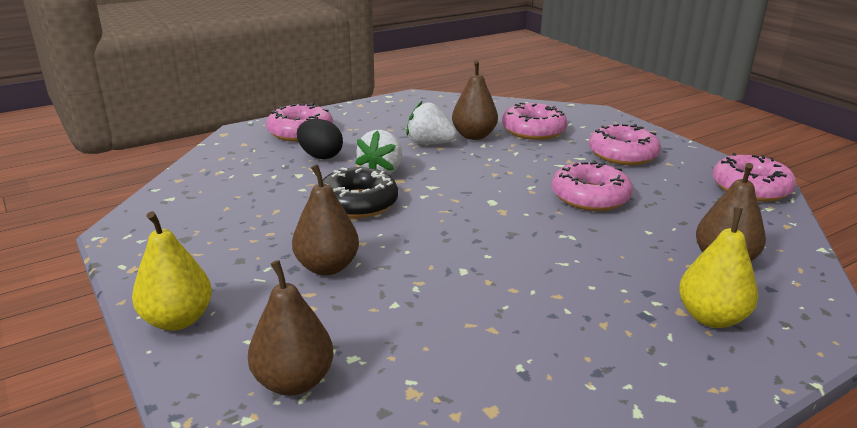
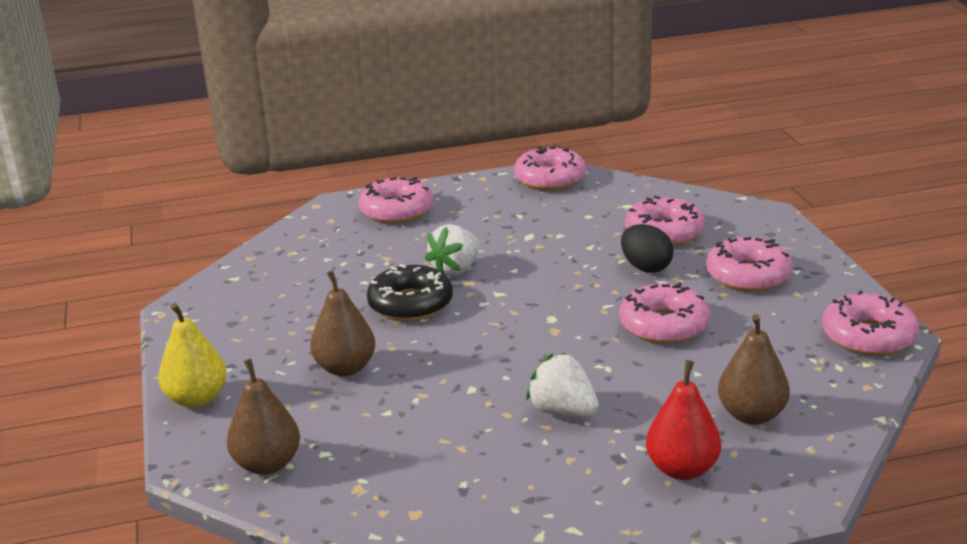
camera: 20 degrees right, 0 degrees up
(320, 156) = (402, 244): black egg -> black egg (646, 267)
(416, 101) = (550, 179): none -> pink donut
(429, 143) = (529, 239): white strawberry -> white strawberry (563, 411)
(474, 136) = (587, 233): brown pear -> none
(711, 317) = (682, 469): yellow pear -> red pear

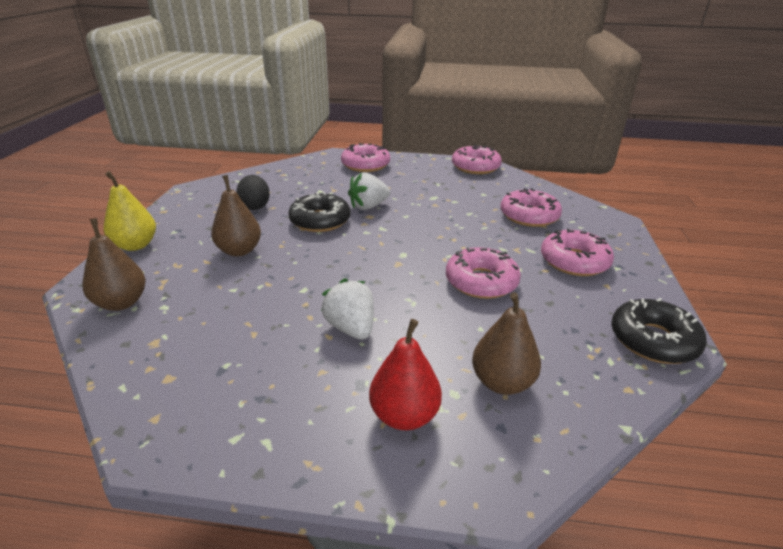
camera: 20 degrees right, 5 degrees up
(646, 267) = (498, 236): black egg -> black egg (255, 206)
(868, 336) = (653, 340): pink donut -> black donut

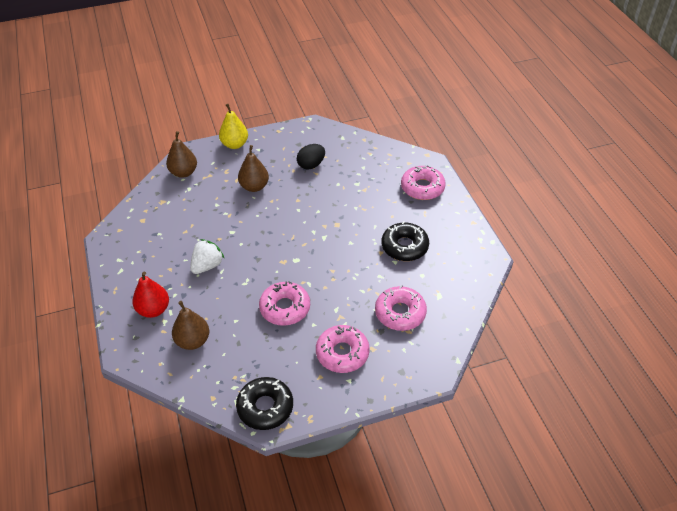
camera: 65 degrees right, 15 degrees up
(320, 221) = (313, 203): black donut -> black donut (404, 246)
(368, 206) = (350, 218): white strawberry -> none
(475, 167) = (475, 255): pink donut -> none

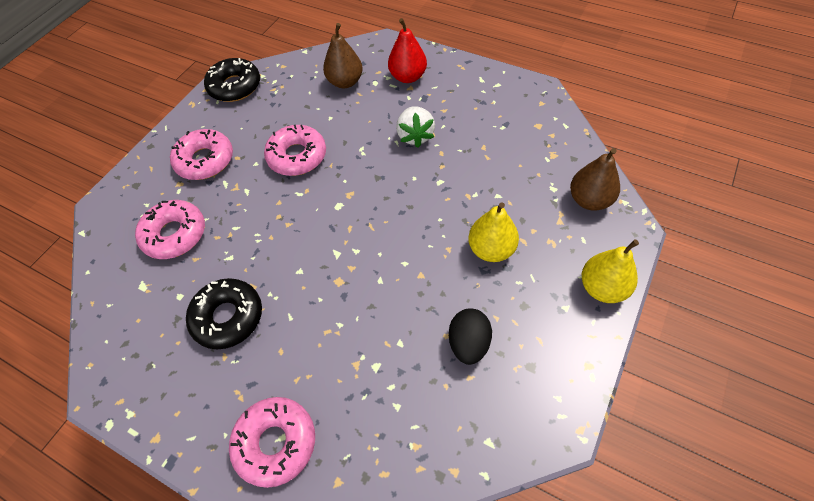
camera: 140 degrees right, 10 degrees up
(254, 186) = (491, 249): brown pear -> yellow pear

